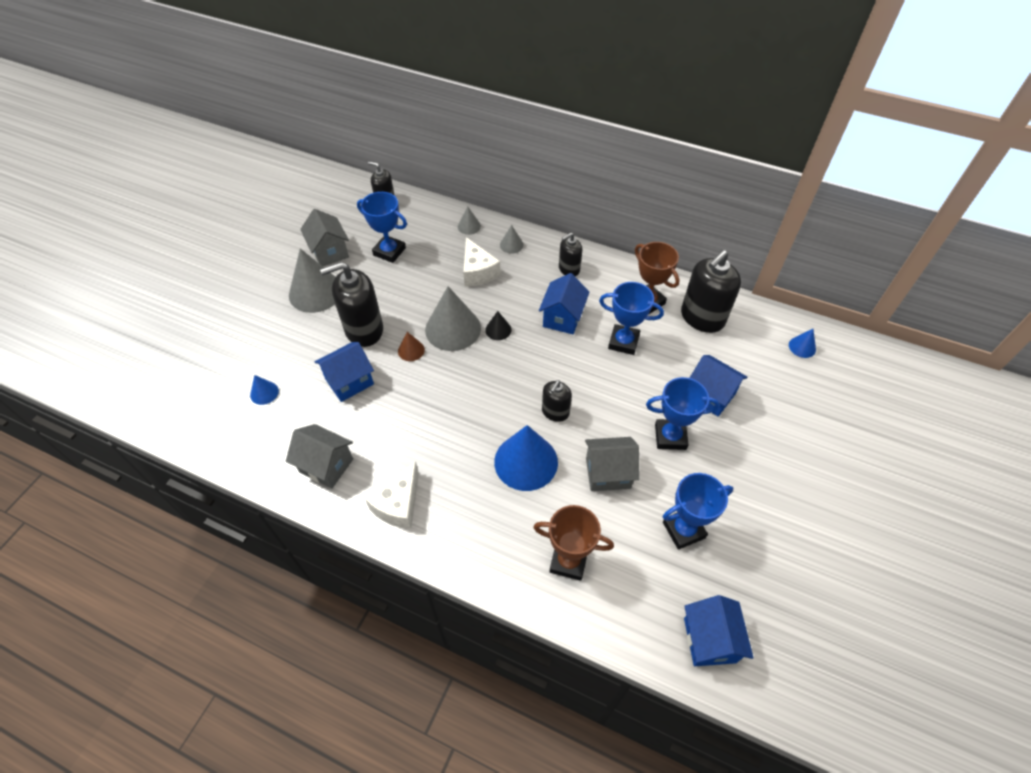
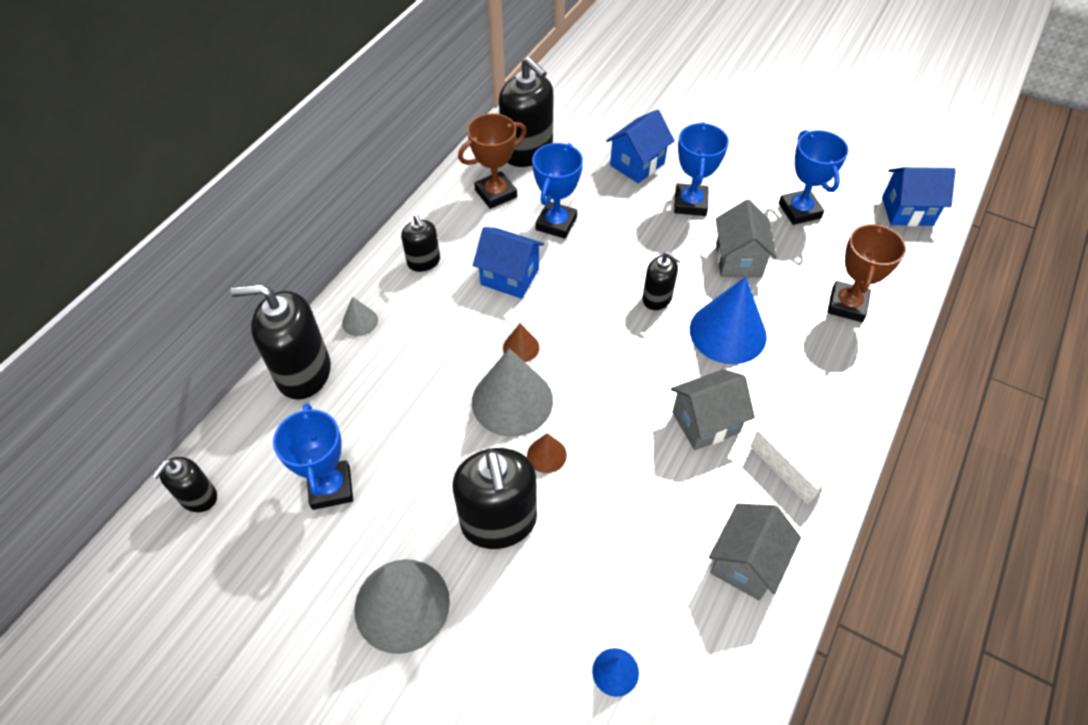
camera: 85 degrees left, 0 degrees up
(330, 252) = (307, 587): grey house -> grey house (705, 422)
(349, 382) = (600, 538): blue house -> none
(389, 251) = (331, 487): blue trophy -> blue trophy turned 45 degrees counterclockwise
(469, 226) = (303, 372): grey cone -> black soap dispenser
(478, 272) = (406, 365): white cheese -> none
(498, 330) = (521, 347): black cone -> brown cone
(802, 347) = (577, 87): blue cone -> none

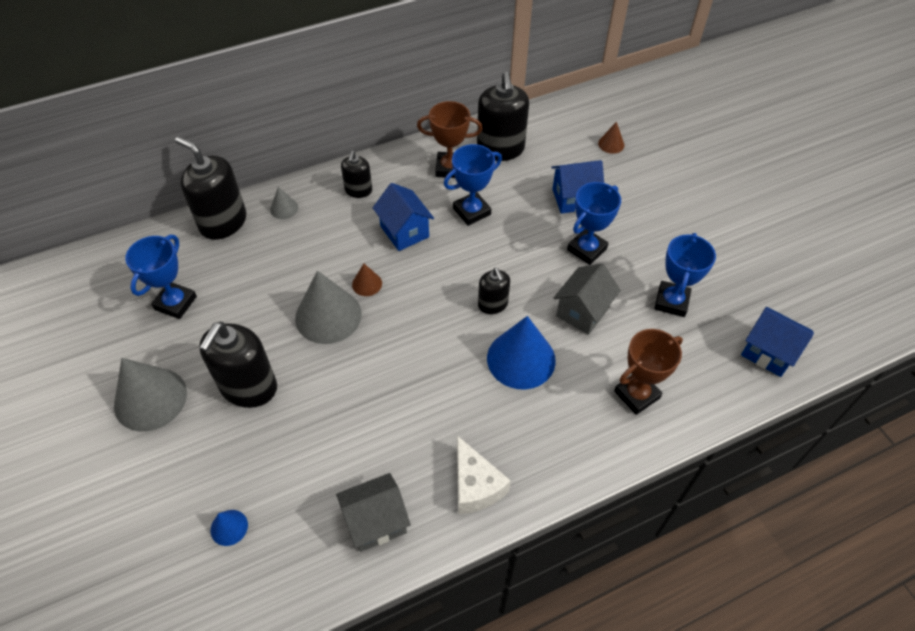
camera: 35 degrees right, 0 degrees up
(198, 497) = (104, 263): black soap dispenser -> none
(546, 455) = (316, 364): brown cone -> brown cone (611, 144)
(705, 422) = (442, 411): grey house -> none

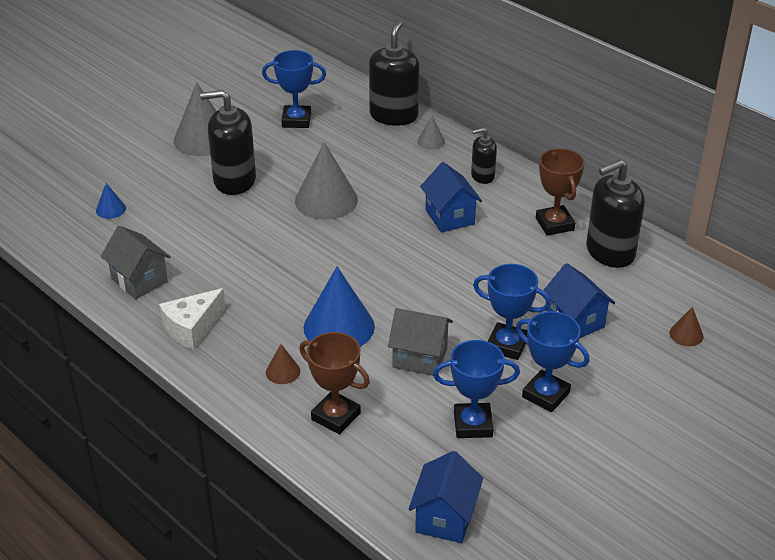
camera: 70 degrees right, 15 degrees down
(367, 284) = (373, 211): brown cone -> brown cone (283, 371)
(404, 231) = (449, 217): blue house -> blue house turned 60 degrees counterclockwise
(472, 211) = (505, 253): blue trophy -> blue trophy (545, 395)
(493, 304) = (394, 294): black soap dispenser -> none

